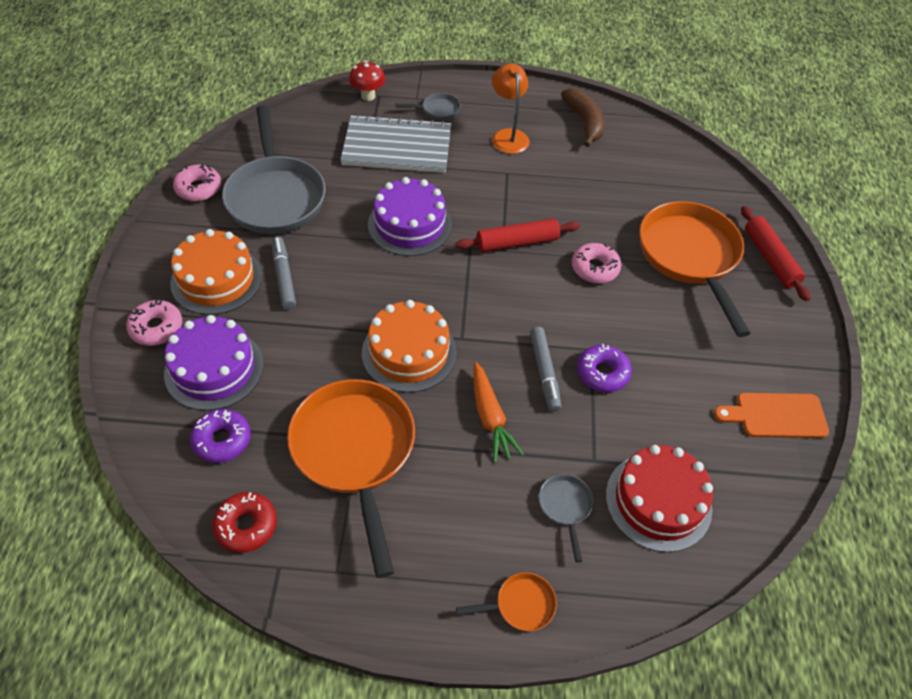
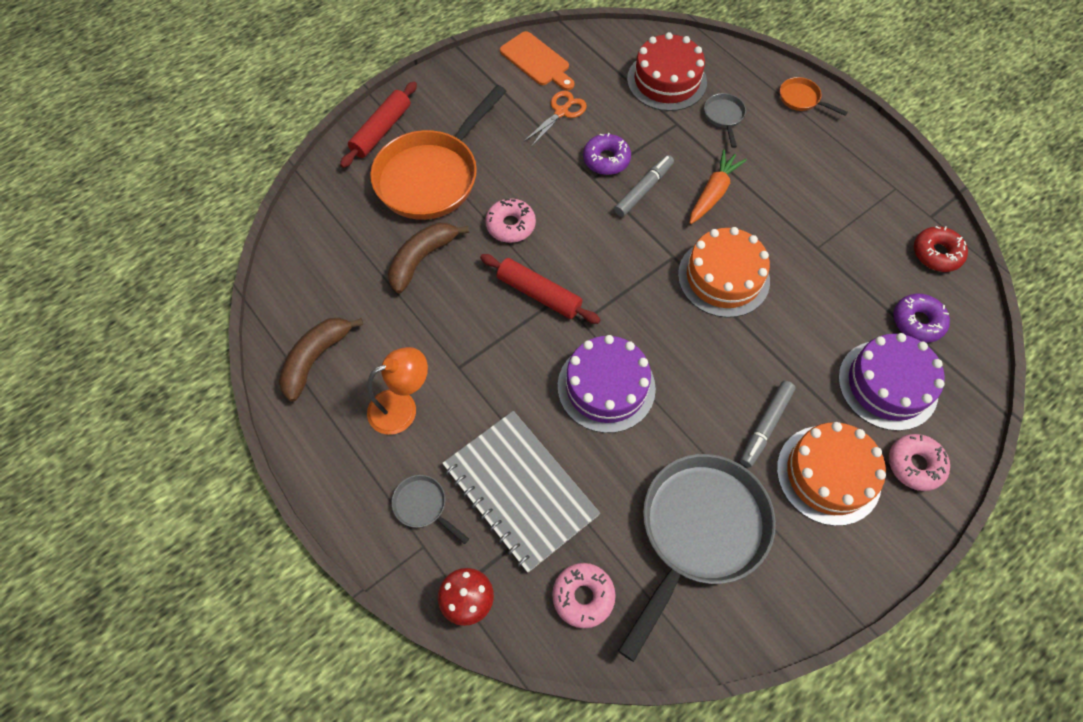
camera: 130 degrees left, 10 degrees up
(199, 188) = (769, 616): pink donut -> pink donut (583, 596)
(355, 453) = (827, 241): orange pan -> none
(508, 136) = (402, 407): orange lamp -> orange lamp turned 150 degrees counterclockwise
(565, 507) = (724, 117): grey pan -> grey pan turned 135 degrees clockwise
(613, 206) = (422, 259): none -> brown banana
(689, 384) = (561, 112): none -> orange scissors

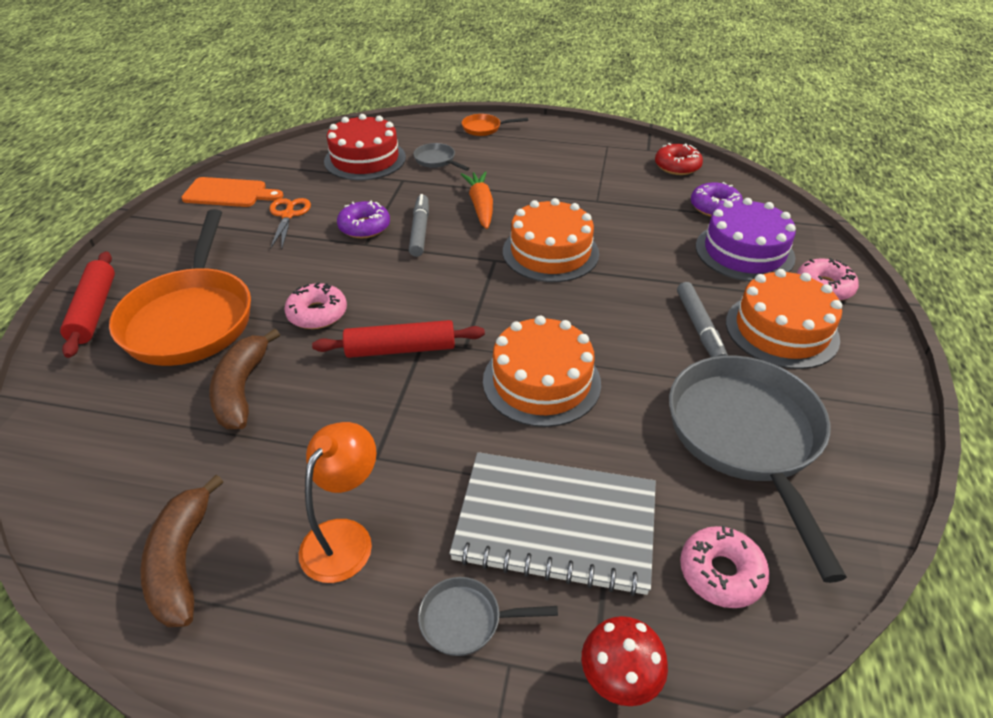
camera: 40 degrees left, 20 degrees down
(606, 387) = (541, 381): purple cake -> orange cake

